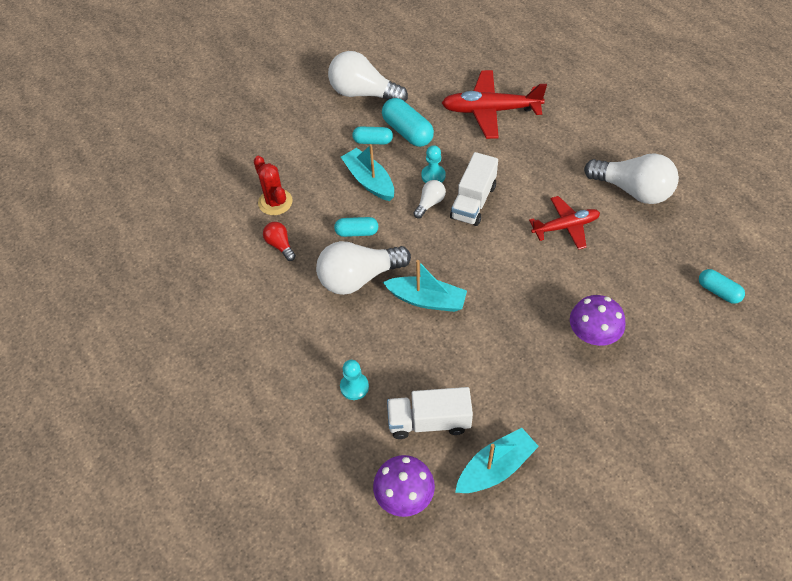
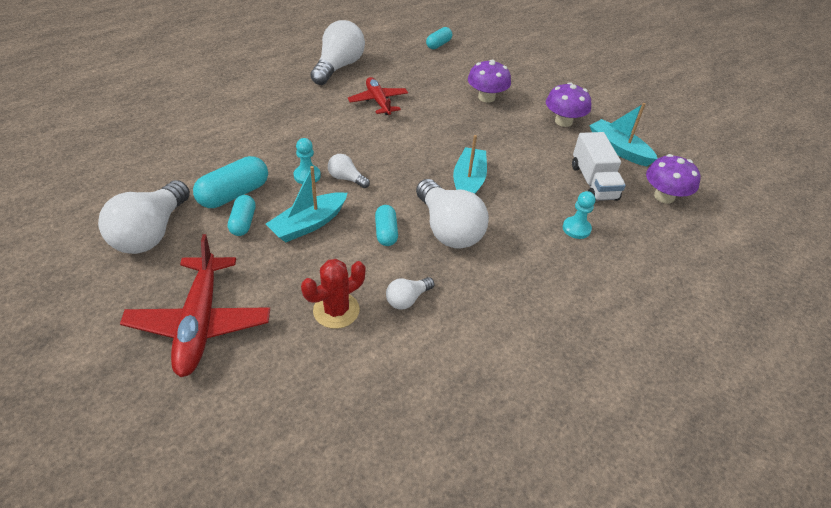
camera: 100 degrees left, 10 degrees down
(280, 245) = (407, 299): red light bulb -> white light bulb
(473, 202) = (346, 150): white truck -> none
(490, 110) = (217, 135): red plane -> red plane (200, 323)
(550, 414) = (563, 121): none -> purple mushroom

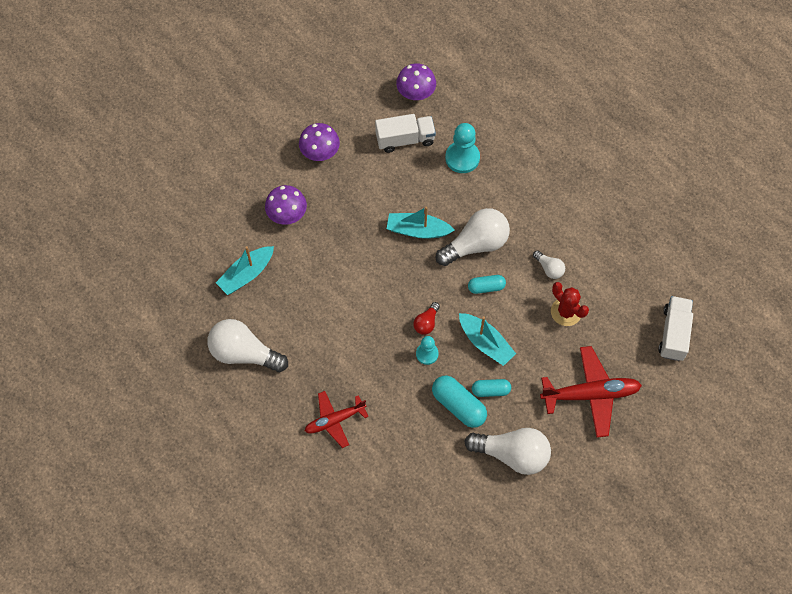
camera: 90 degrees left, 20 degrees up
(267, 455) = (673, 333): none -> white truck
(346, 178) = (426, 323): white light bulb -> red light bulb
(378, 101) = (305, 309): red plane -> red plane (334, 420)
(438, 45) = (185, 259): turquoise capsule -> none
(576, 229) = (462, 158): turquoise pawn -> turquoise pawn, size x1.64
(618, 149) = (357, 114): turquoise boat -> turquoise boat (246, 274)

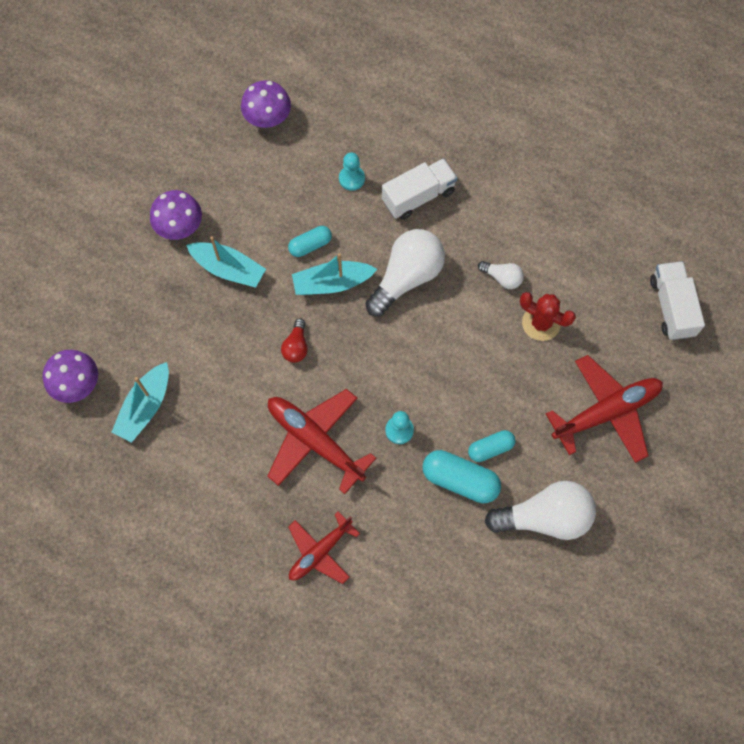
camera: 20 degrees left, 5 degrees up
(244, 353) = (178, 507): white light bulb -> none
(287, 214) = (167, 316): purple mushroom -> purple mushroom (77, 384)
(361, 340) = (315, 441): none -> red plane
(405, 139) = (276, 178): white truck -> white truck (418, 196)
(426, 323) = (384, 392): red light bulb -> red light bulb (296, 346)
(462, 158) = (352, 178): turquoise pawn -> turquoise pawn, size x0.61
(485, 343) = (462, 393): turquoise boat -> turquoise boat (228, 269)
(486, 287) = (438, 325): turquoise capsule -> turquoise capsule (310, 245)

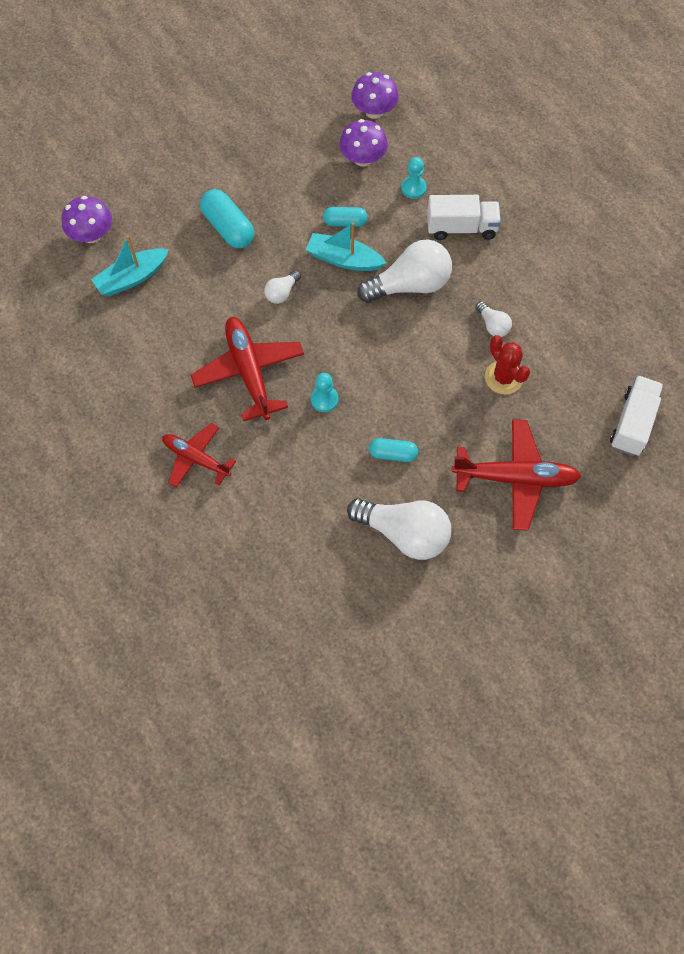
camera: 30 degrees right, 5 degrees down
(179, 226) = (249, 159): purple mushroom -> purple mushroom (363, 159)
(228, 269) = (266, 208): turquoise boat -> none
(296, 346) = (282, 293): red light bulb -> white light bulb
(320, 552) = (196, 458): red plane -> red plane turned 45 degrees clockwise
(460, 480) = (350, 465): turquoise capsule -> turquoise capsule (228, 228)

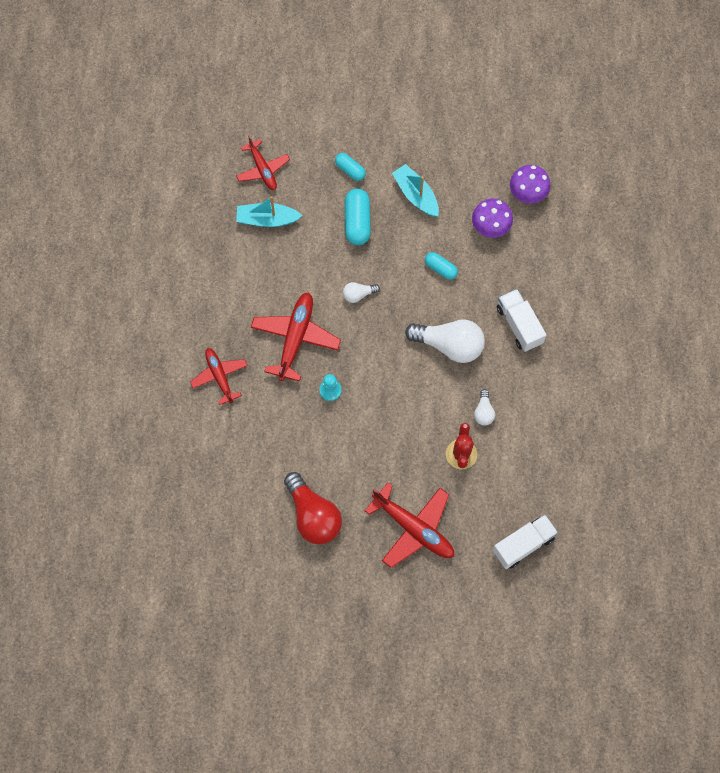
camera: 35 degrees right, 5 degrees up
(92, 235) = (263, 169): purple mushroom -> red plane
(344, 259) = (418, 296): turquoise boat -> turquoise boat (416, 195)
(393, 454) = (346, 458): turquoise capsule -> turquoise capsule (350, 170)
(404, 534) = (313, 516): white light bulb -> red light bulb
(413, 188) = (509, 273): turquoise pawn -> none
(461, 228) = (519, 325): white truck -> white truck turned 150 degrees counterclockwise

